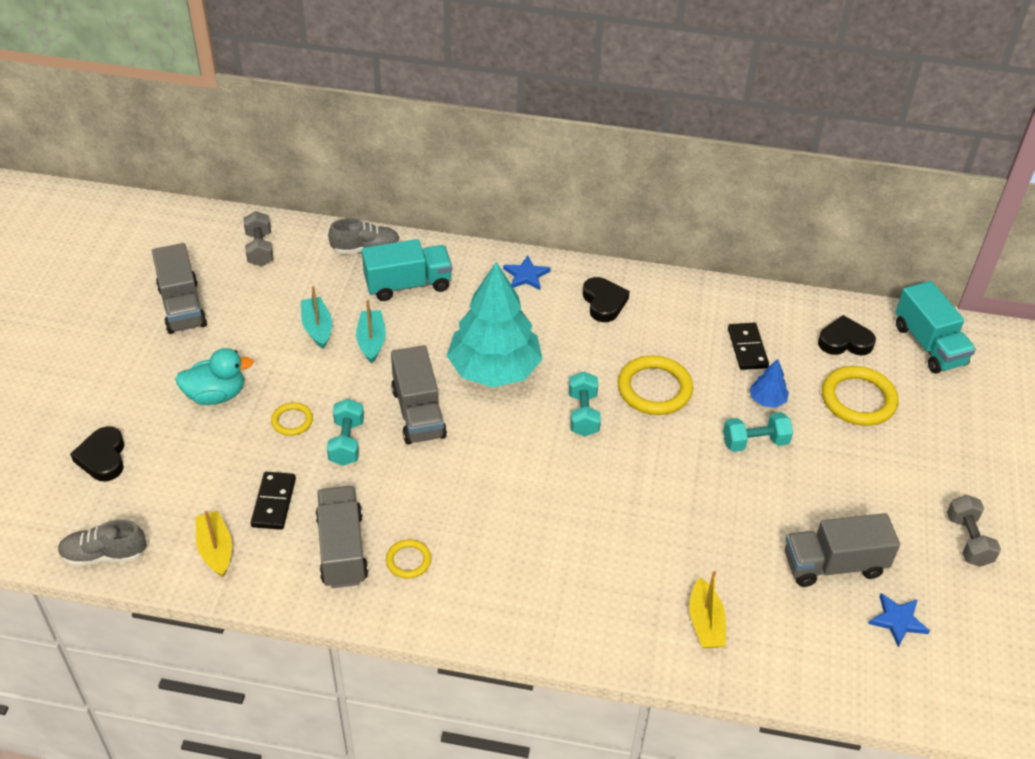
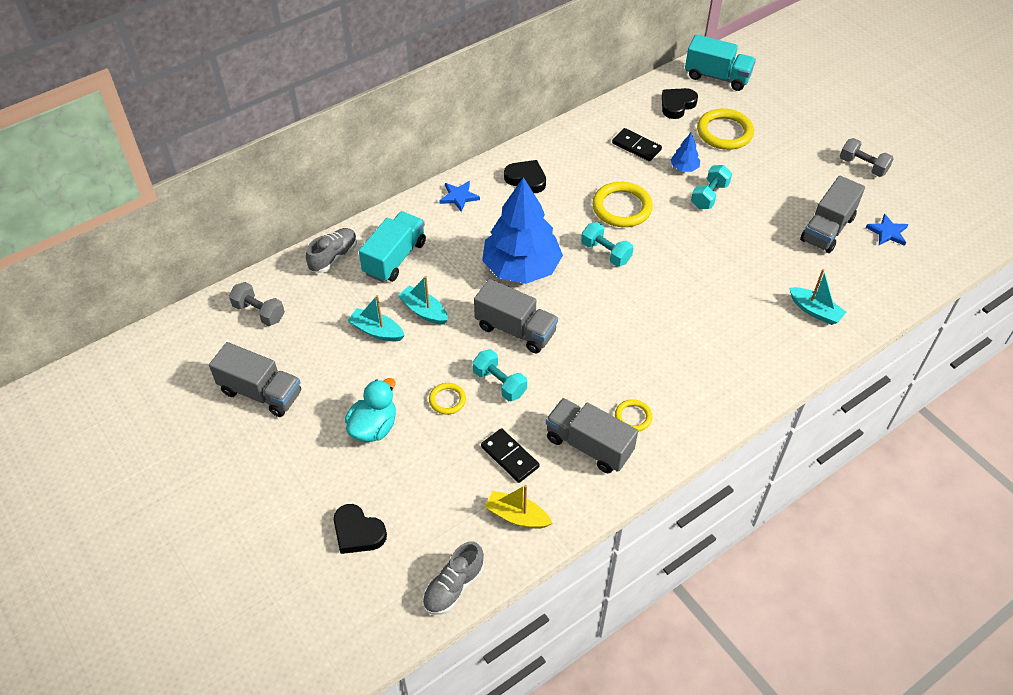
camera: 45 degrees left, 5 degrees up
(494, 369) = (521, 268): turquoise tree -> blue tree
(705, 623) = (815, 311): yellow boat -> turquoise boat

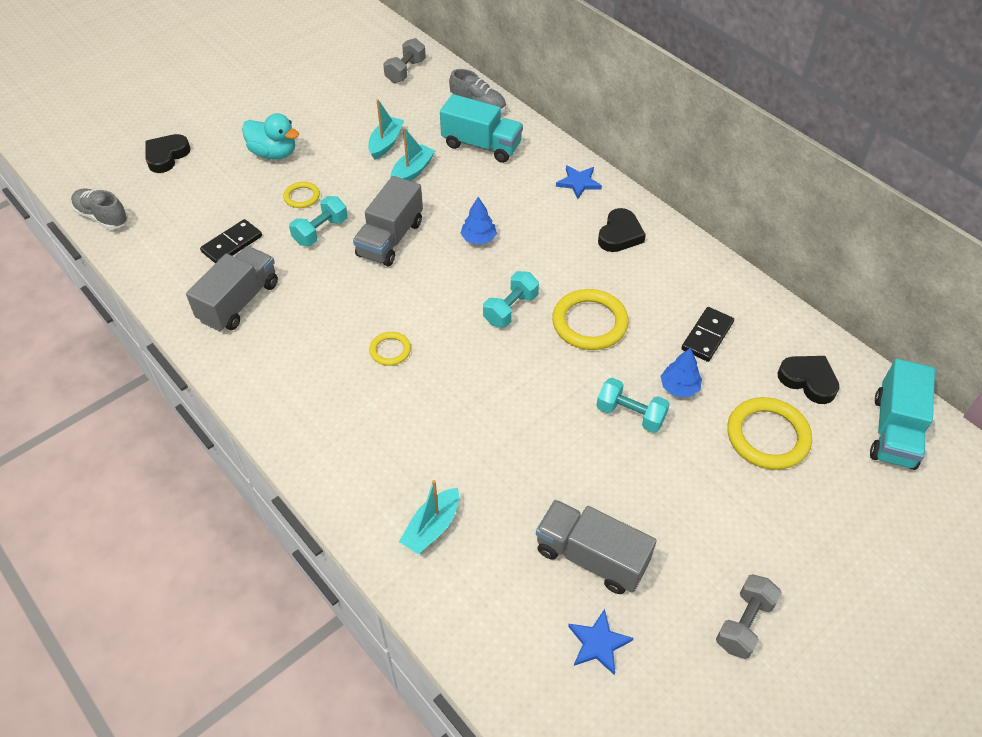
camera: 85 degrees right, 0 degrees up
(261, 392) = (315, 85): grey truck -> none
(517, 516) = (165, 253): yellow boat -> none
(521, 268) = (478, 238): blue tree -> blue tree, size x0.41
(633, 417) = (272, 337): yellow ring -> yellow ring (390, 350)

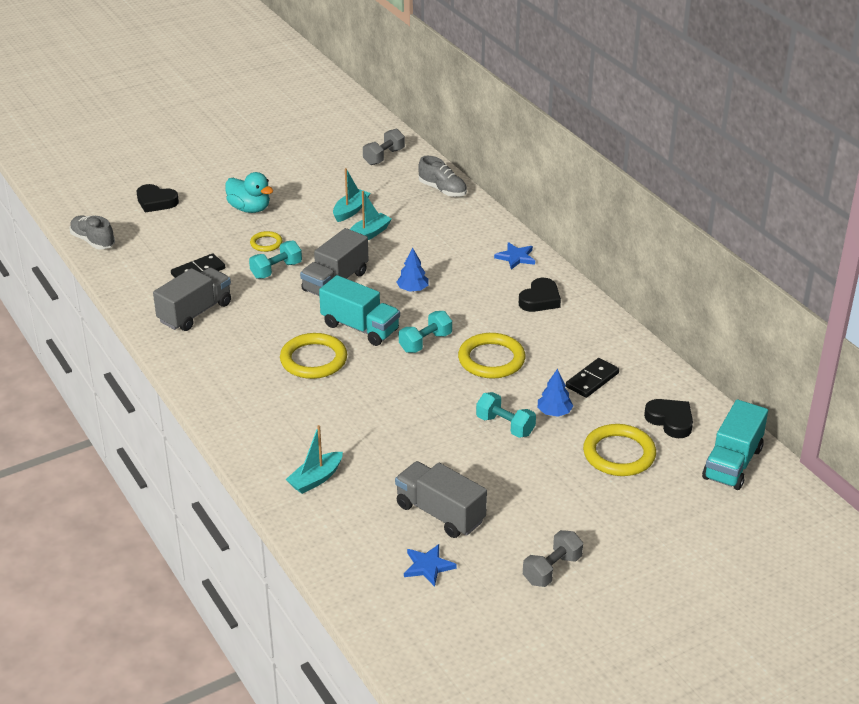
camera: 10 degrees right, 15 degrees down
(166, 156) = (156, 202): black heart -> black heart turned 105 degrees counterclockwise
(390, 350) = (313, 360): yellow ring -> yellow ring, size x1.87
(481, 145) = (436, 220): turquoise truck -> turquoise truck (360, 328)

